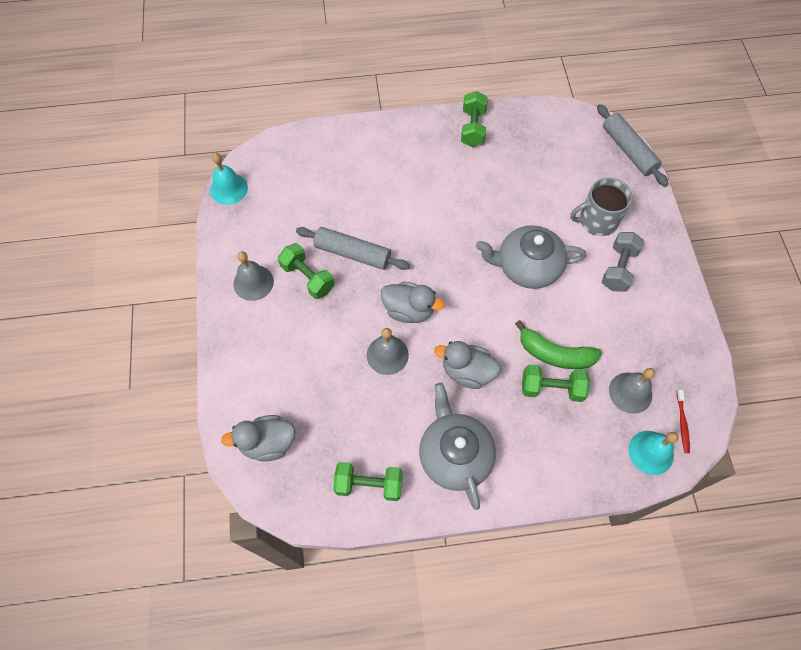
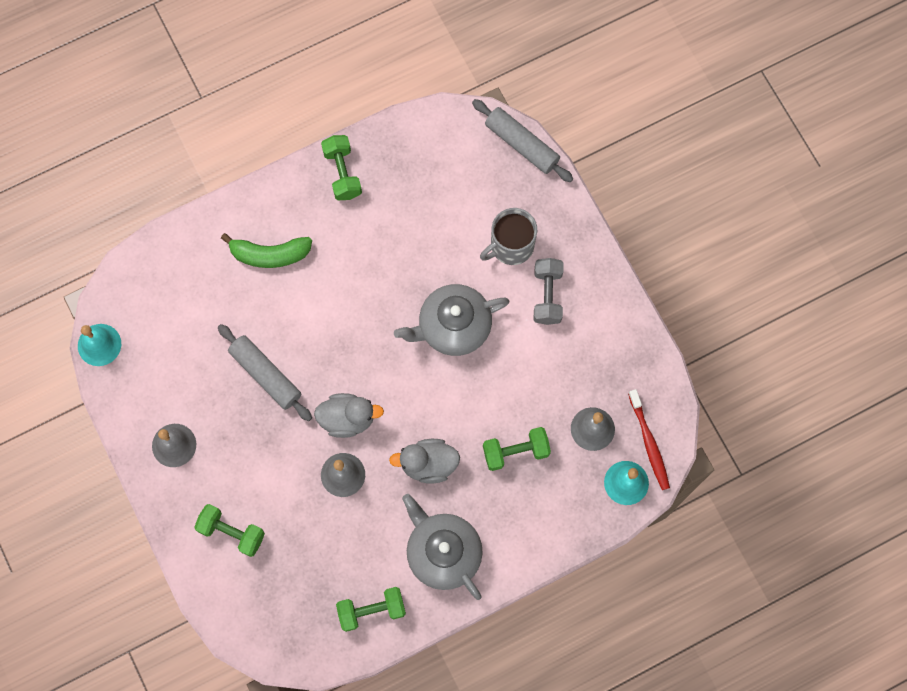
camera: 20 degrees left, 10 degrees up
(268, 443) = (259, 606): grey duck -> none
(308, 278) = (229, 419): green dumbbell -> green dumbbell (232, 532)
(353, 253) = (266, 375): grey rolling pin -> grey rolling pin turned 45 degrees clockwise
(555, 354) = (509, 414): green banana -> green banana (270, 254)
(682, 423) = (649, 442): red toothbrush -> red toothbrush, size x1.61

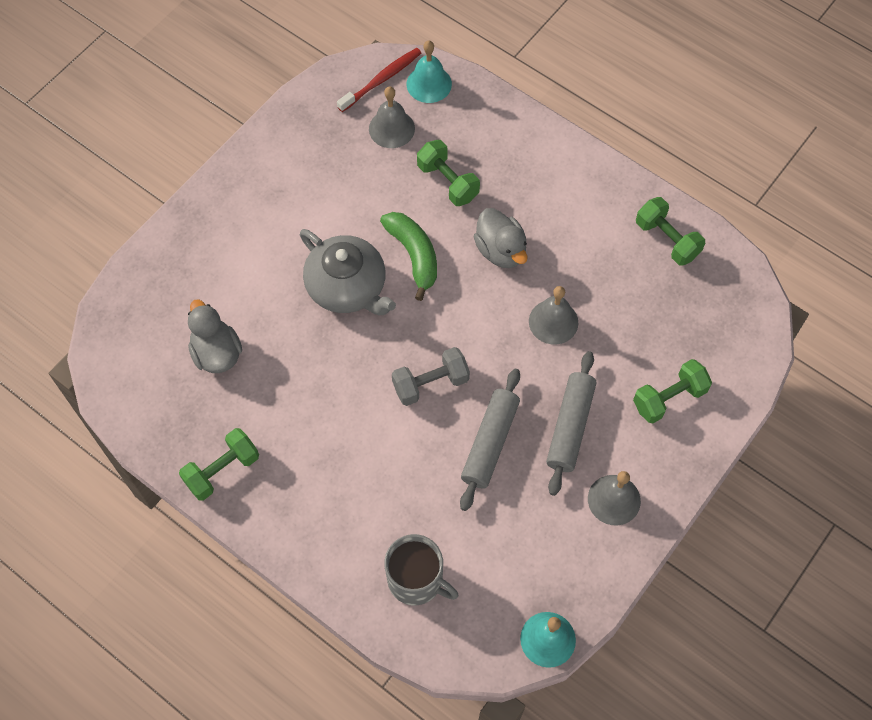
camera: 115 degrees left, 10 degrees down
(232, 532) = (669, 398): green dumbbell -> green dumbbell turned 60 degrees clockwise
(270, 254) = (353, 503): green banana -> green banana (414, 255)
(347, 419) = (494, 342): grey duck -> grey duck (216, 353)
(443, 552) = (577, 203): grey teapot -> none
(511, 246) = (235, 270): grey mug -> grey mug (416, 580)
(521, 144) = (114, 305): grey rolling pin -> grey rolling pin (570, 427)
(547, 295) = (274, 216): grey dumbbell -> grey dumbbell (430, 383)

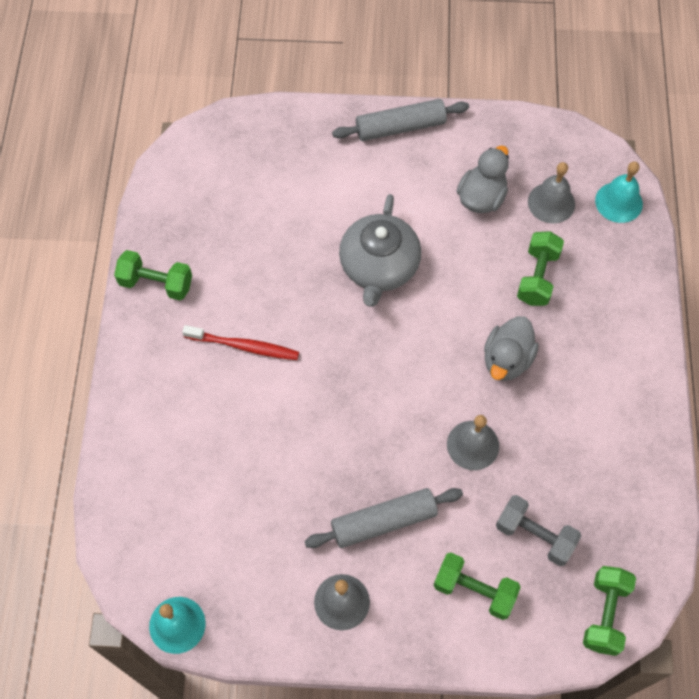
camera: 55 degrees right, 0 degrees up
(216, 353) = (250, 214): grey duck -> grey duck (481, 198)
(381, 80) = (590, 165): red toothbrush -> red toothbrush (243, 346)
(414, 255) = (447, 296): green banana -> none
(416, 580) = (161, 485): grey mug -> none
(430, 383) = (340, 384): grey dumbbell -> grey dumbbell (534, 535)
(490, 443) = (321, 465): grey rolling pin -> grey rolling pin (400, 127)
(667, 240) = (632, 491): green dumbbell -> green dumbbell (605, 614)

